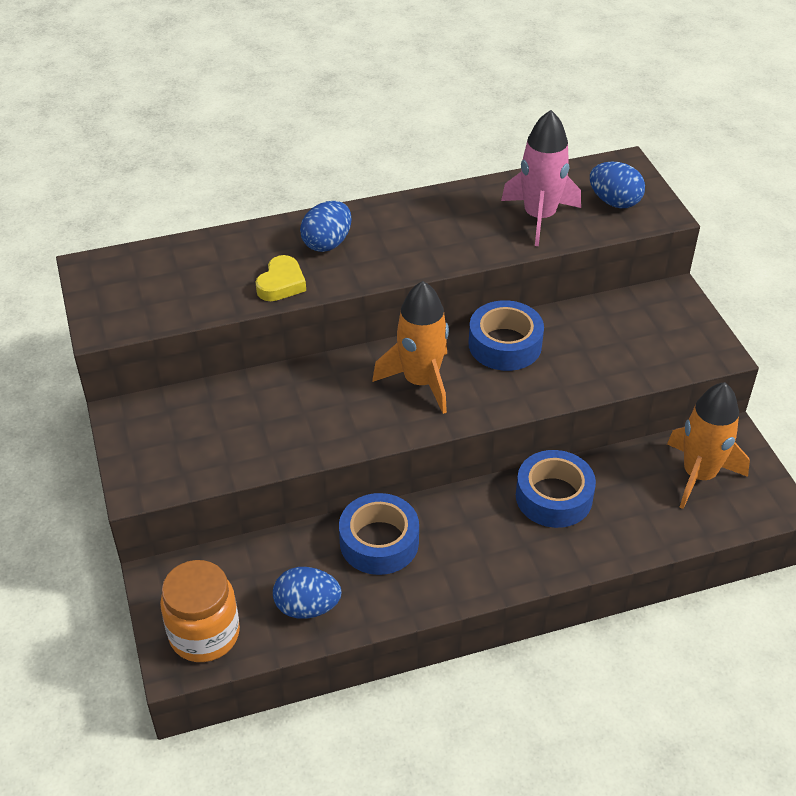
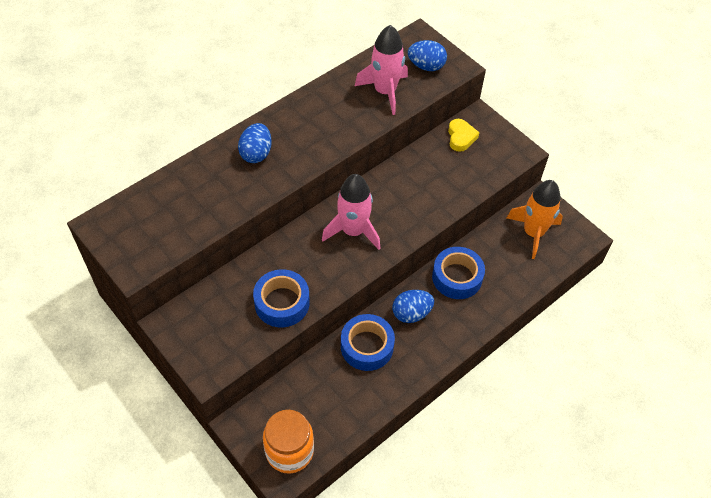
camera: 25 degrees left, 10 degrees up
(281, 284) = (242, 195): yellow heart -> yellow heart (461, 137)
(307, 607) = (345, 407): blue egg -> blue egg (411, 313)
(420, 381) = (353, 231): orange rocket -> pink rocket
(505, 344) = (392, 186): blue tape -> blue tape (282, 303)

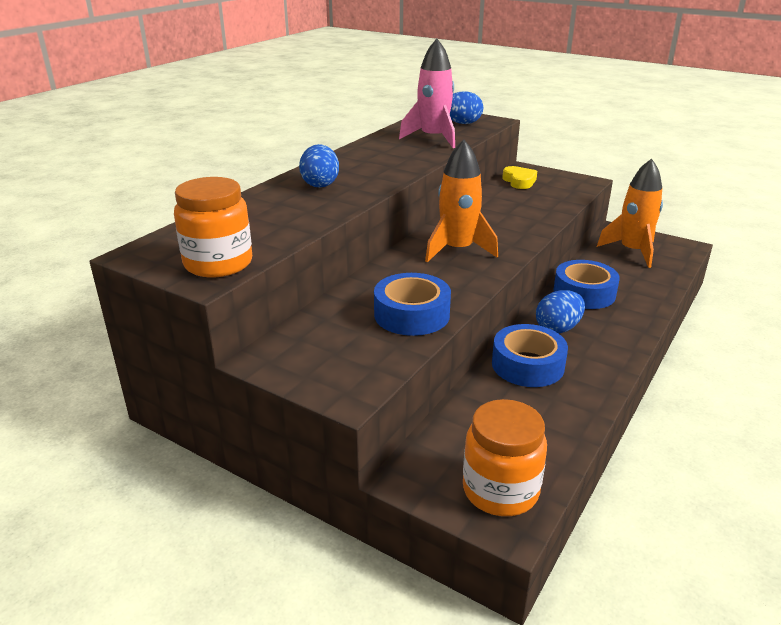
camera: 15 degrees left, 25 degrees down
(147, 251) = (218, 264): none -> orange jar
(353, 231) = (457, 250): pink rocket -> orange rocket

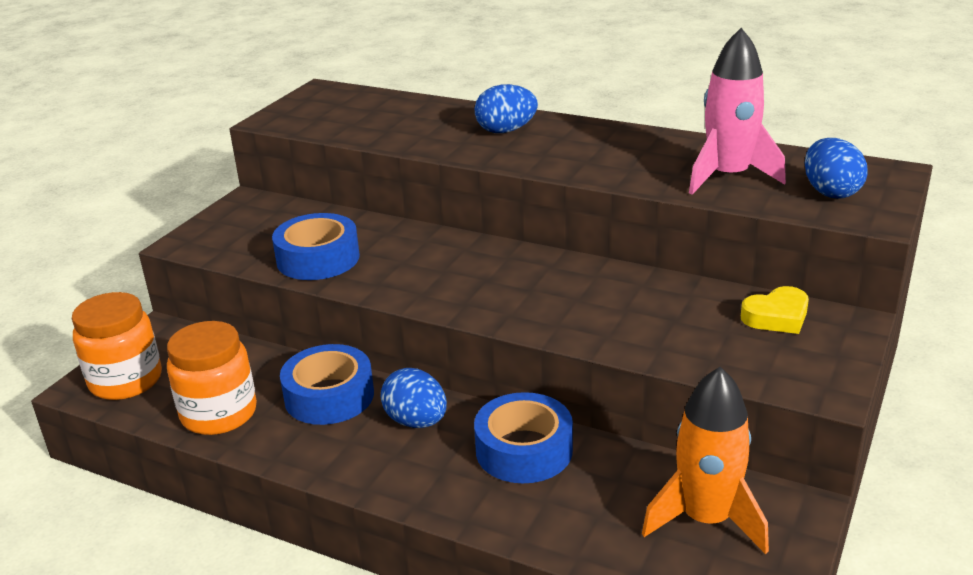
camera: 85 degrees right, 0 degrees up
(218, 264) = (299, 119): orange jar -> orange jar (219, 414)
(457, 250) = (483, 275): orange rocket -> none

